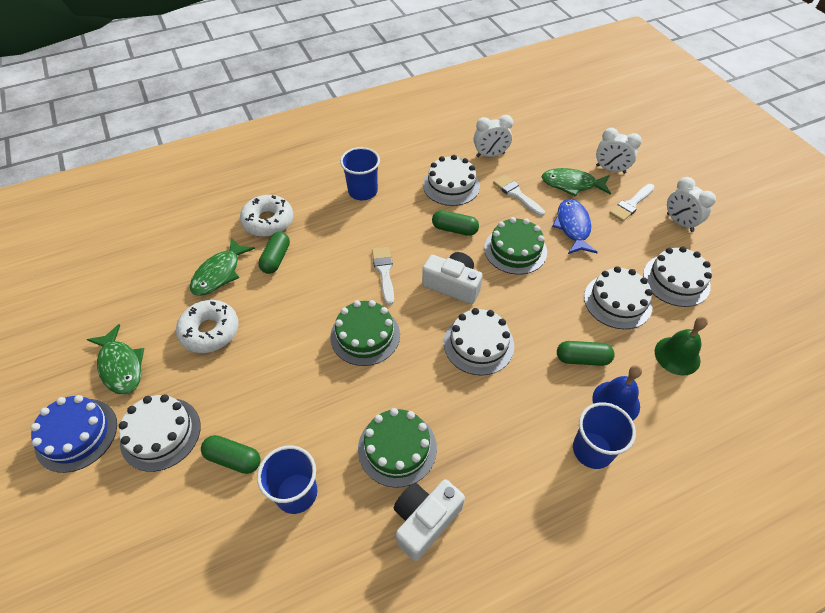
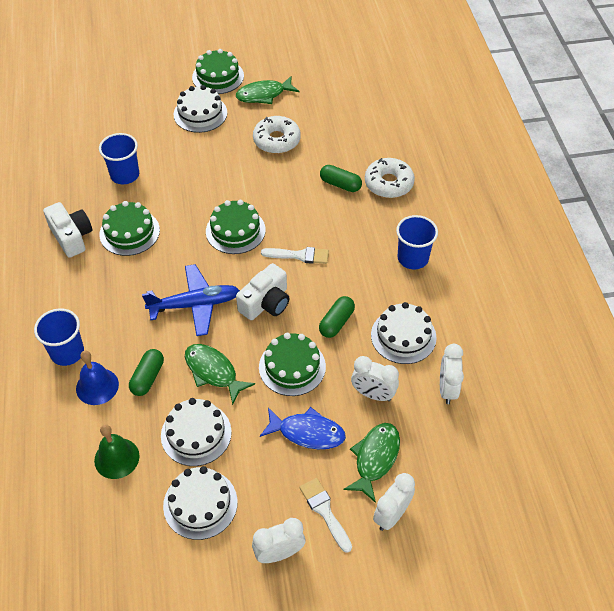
camera: 105 degrees right, 0 degrees up
(76, 434) = (218, 76): blue cake -> green cake
(219, 273) = (335, 148): green fish -> green fish (213, 372)
(233, 459) = (164, 147): green capsule -> none
(478, 344) = (195, 305): white cake -> blue plane
(516, 194) = (373, 394): white brush -> white clock

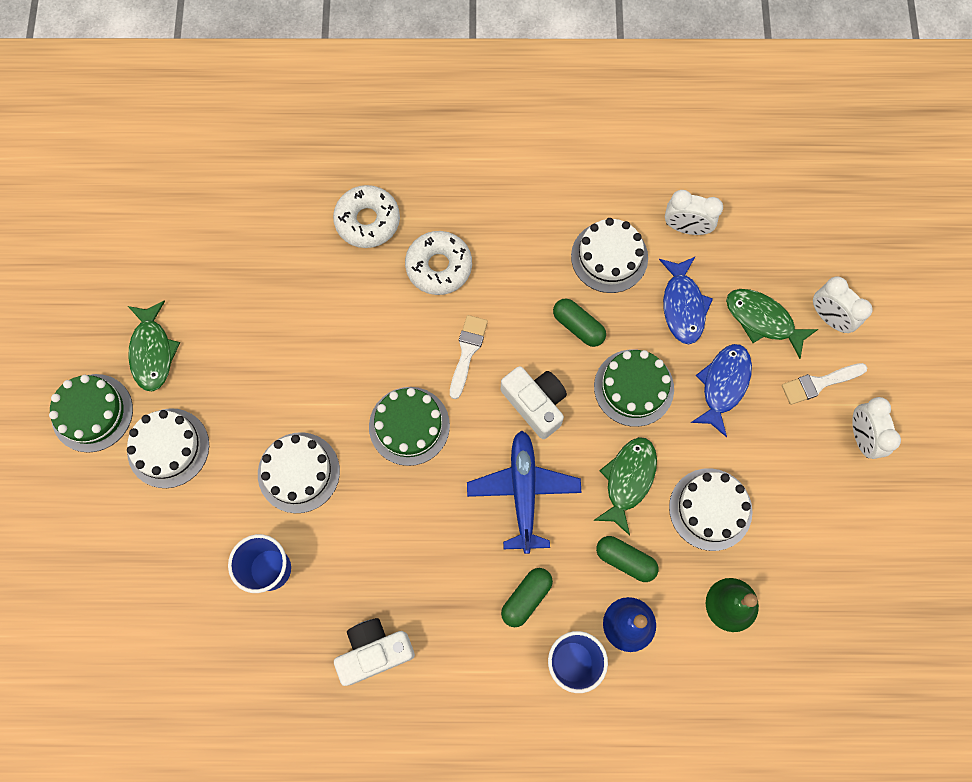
camera: 80 degrees left, 20 degrees up
(129, 232) = (383, 568): green cake -> none
(200, 504) = (798, 513): white cake -> white cake (298, 472)
(213, 372) = (628, 480): green fish -> green fish turned 150 degrees clockwise
(276, 140) = (252, 348): white donut -> white donut (439, 267)
(340, 184) = (356, 280): green capsule -> green capsule (526, 598)
(373, 394) = (683, 306): white clock -> blue fish
(413, 258) = (497, 220): blue cup -> none

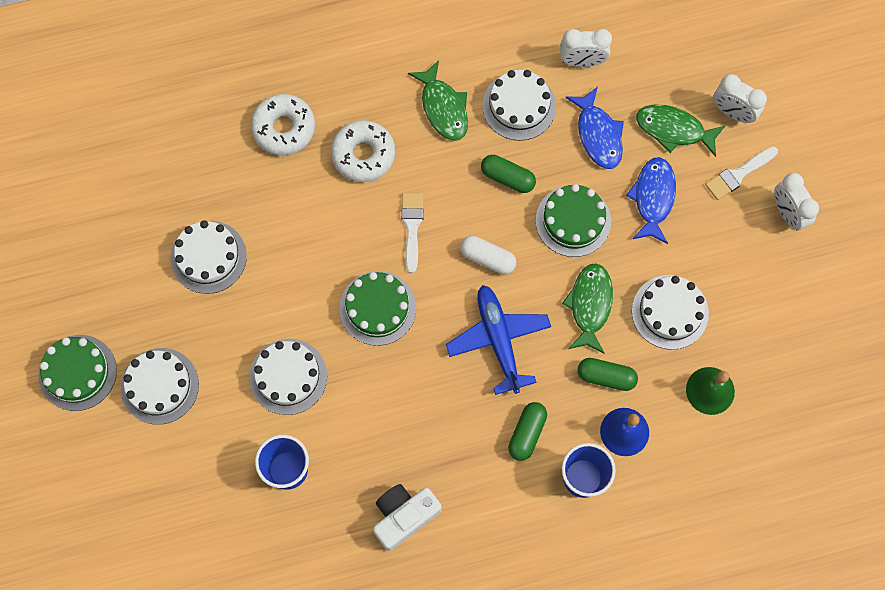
camera: 15 degrees left, 0 degrees up
(152, 352) = (117, 302): green fish -> green fish (443, 108)
(255, 330) = (208, 257): none -> white cake
(535, 404) = (487, 258): white camera -> white capsule

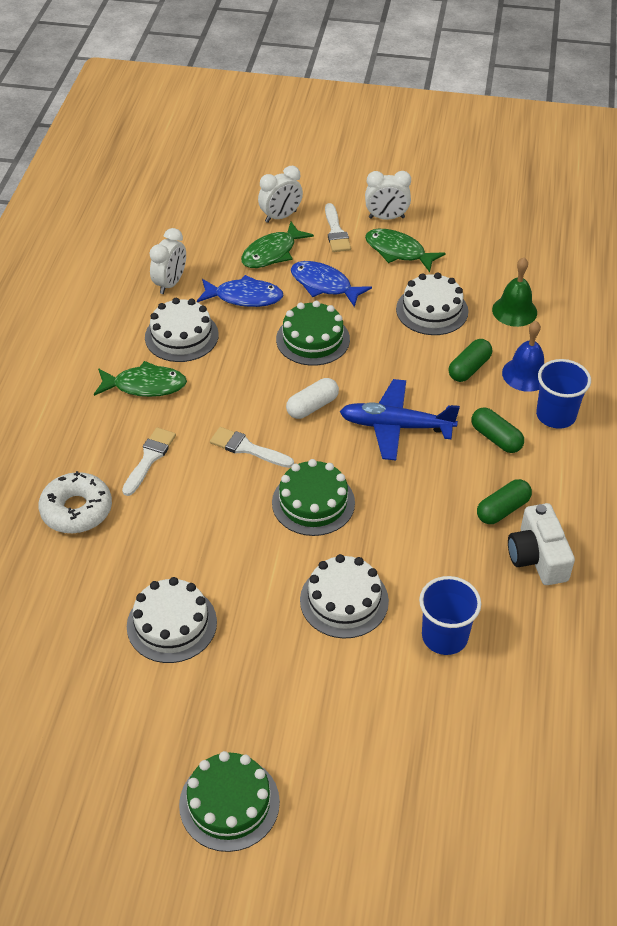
camera: 65 degrees left, 25 degrees down
(159, 386) = (291, 723): white cake -> none
(363, 154) = (149, 458): white donut -> white brush
(507, 177) = (244, 366): green capsule -> green capsule (502, 509)
(590, 305) = (397, 356): green fish -> green fish (398, 252)

